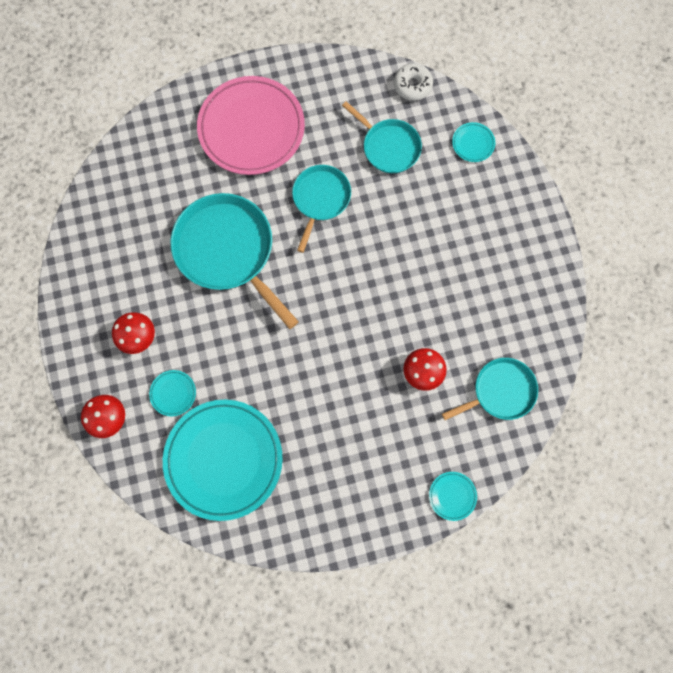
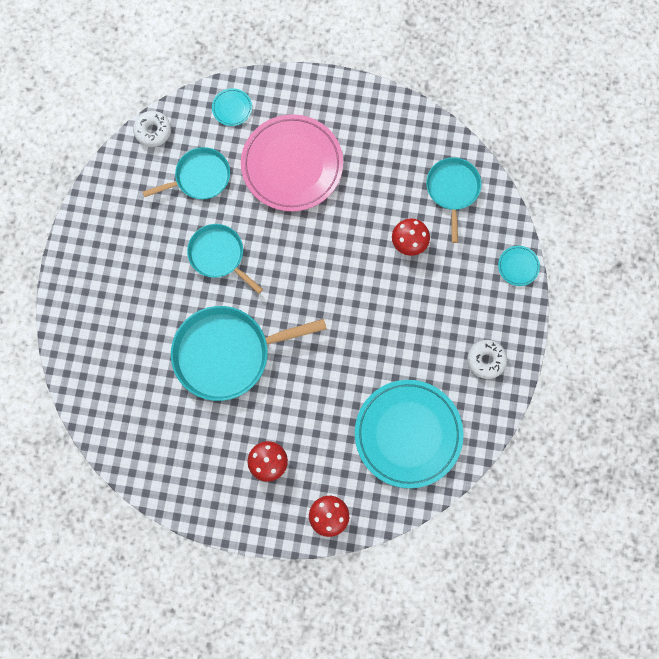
camera: 65 degrees left, 0 degrees up
(173, 393) = (332, 453): turquoise plate -> none
(251, 128) = (122, 284): pink plate -> pink plate (292, 165)
(335, 505) = (486, 360): none -> white donut

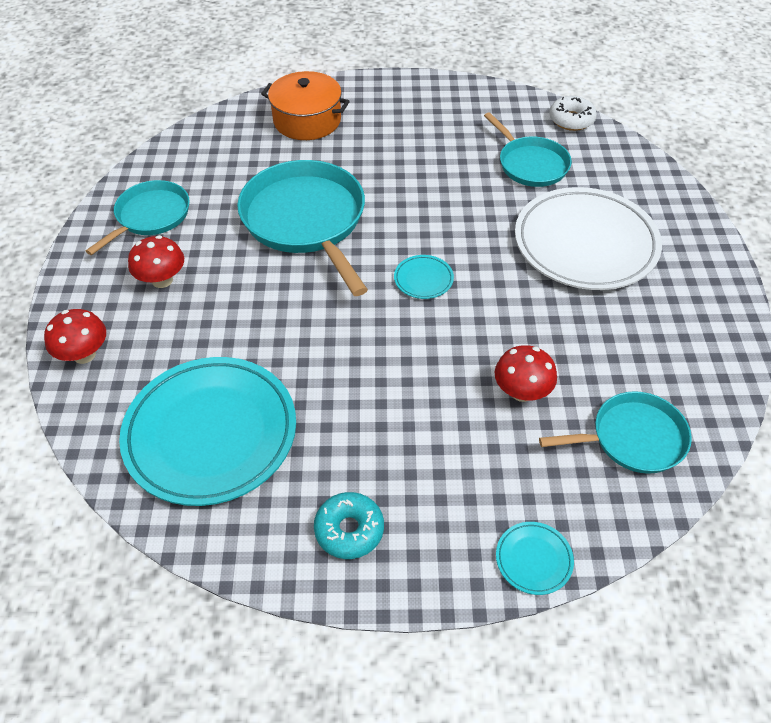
camera: 80 degrees right, 25 degrees down
(103, 338) = (307, 120): none -> orange pot
(218, 255) = (434, 194): turquoise pan -> turquoise pan (150, 216)
(232, 108) = (636, 178): turquoise plate -> turquoise plate (423, 279)
(292, 165) = (585, 244): pink plate -> white plate
(486, 360) = (349, 530): white donut -> turquoise donut

